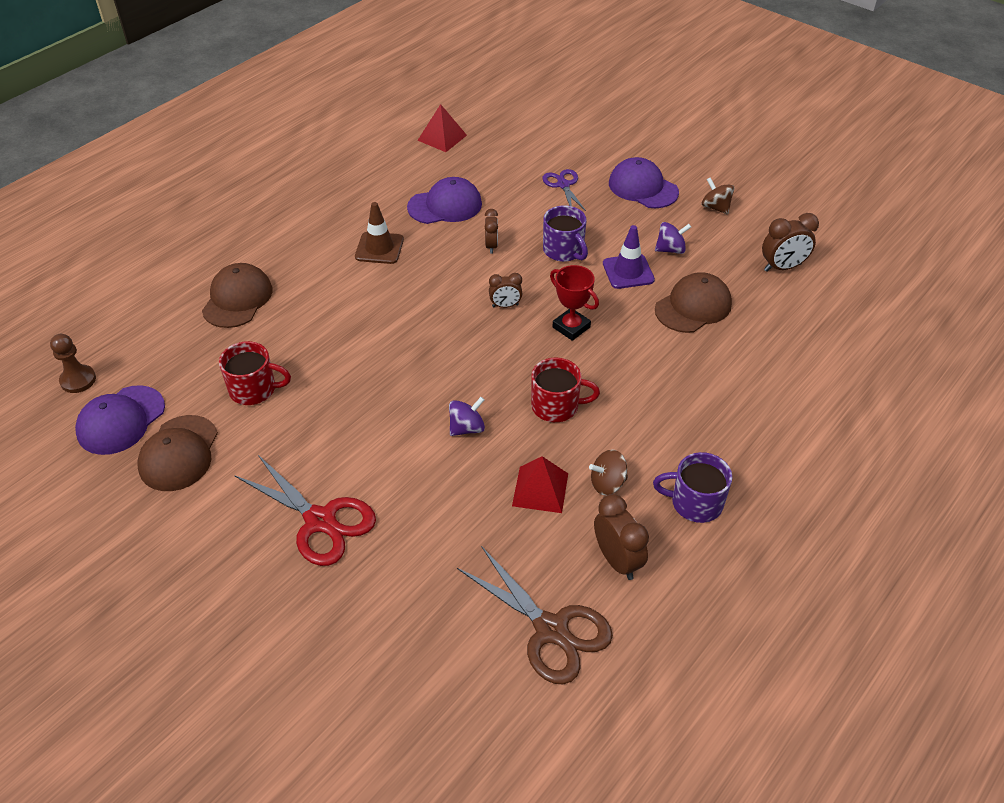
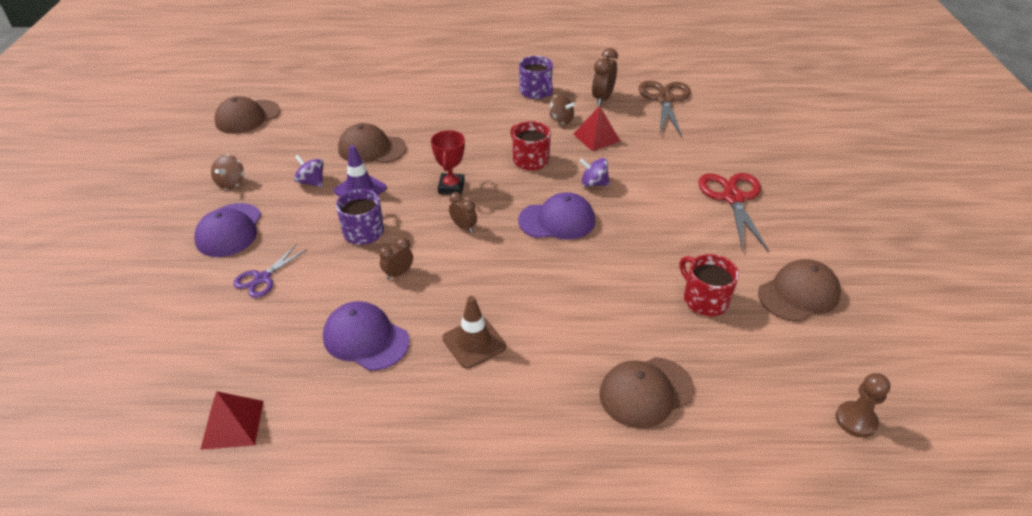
camera: 130 degrees left, 5 degrees down
(121, 420) = (832, 351): purple cap -> purple cap (557, 220)
(782, 267) = (288, 131): brown clock -> none
(838, 251) = (247, 117): none -> brown cap

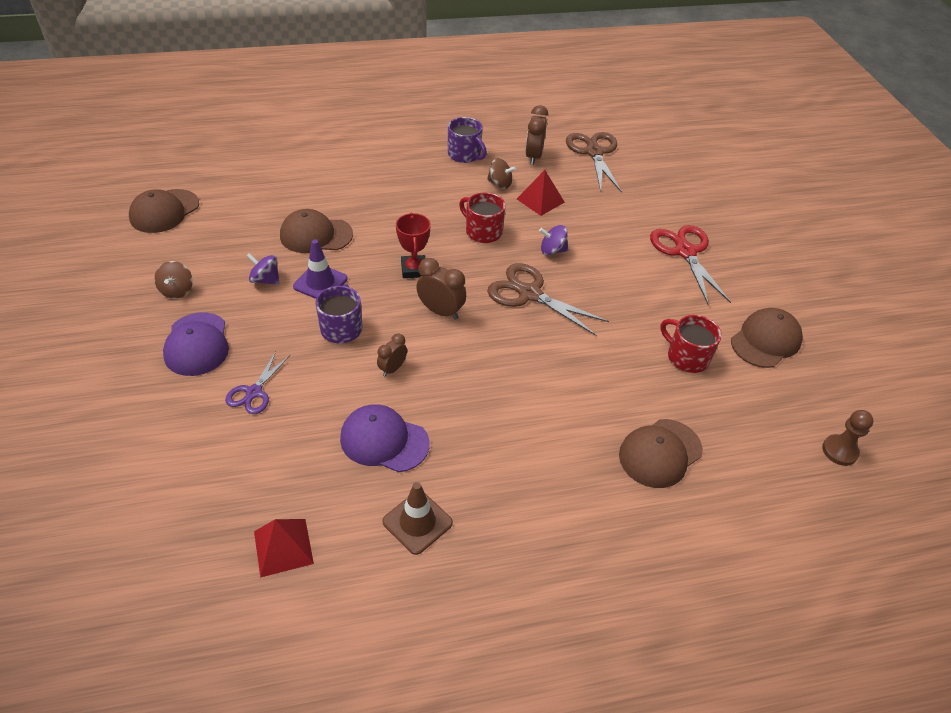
camera: 15 degrees left, 5 degrees up
(464, 227) = (441, 311): brown clock -> brown clock, size x1.59
(474, 342) = (490, 429): brown traffic cone -> brown traffic cone (417, 522)
(557, 220) = (529, 294): purple cap -> brown scissors

